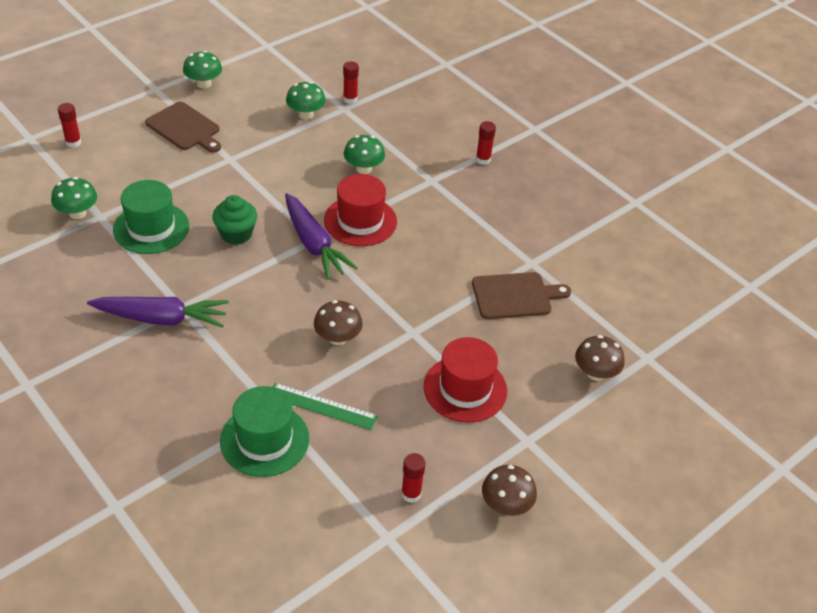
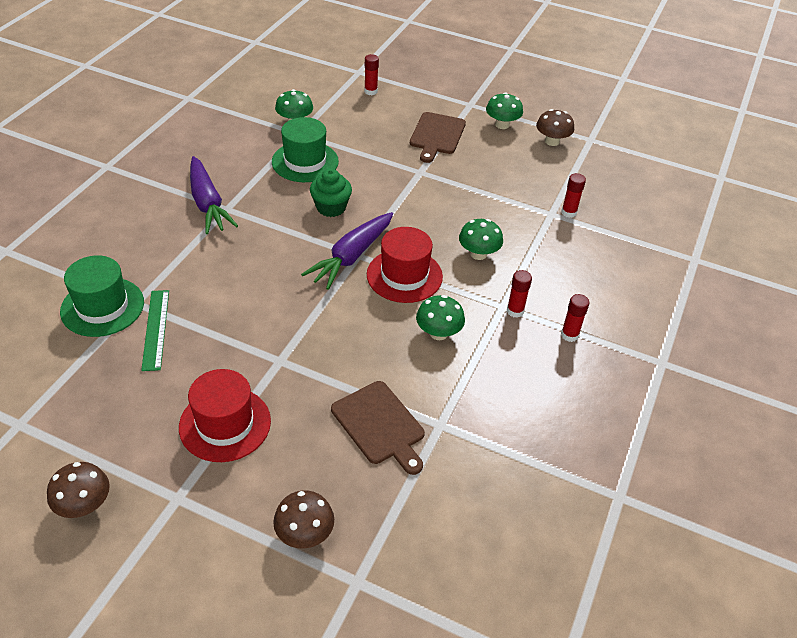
camera: 65 degrees right, 0 degrees up
(306, 114) = (519, 193): green mushroom -> green mushroom (438, 333)
(338, 338) = (243, 311): brown mushroom -> brown mushroom (552, 141)
(411, 494) = (75, 425): red glue stick -> red glue stick (515, 311)

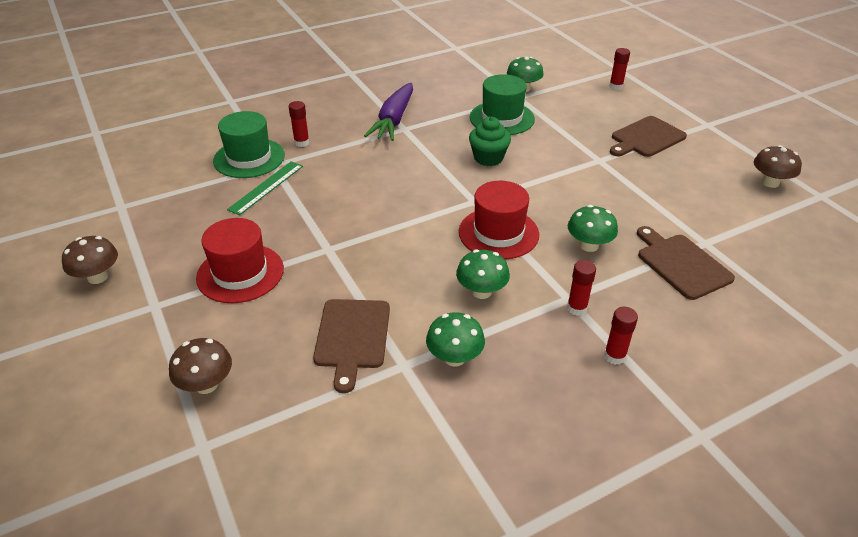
camera: 40 degrees right, 5 degrees down
(351, 256) = (467, 200): purple carrot -> none
(502, 125) = (725, 151): green mushroom -> green mushroom (454, 357)
(550, 239) = (681, 264): none -> brown cutting board
(568, 212) = (726, 249): red glue stick -> red glue stick (301, 143)

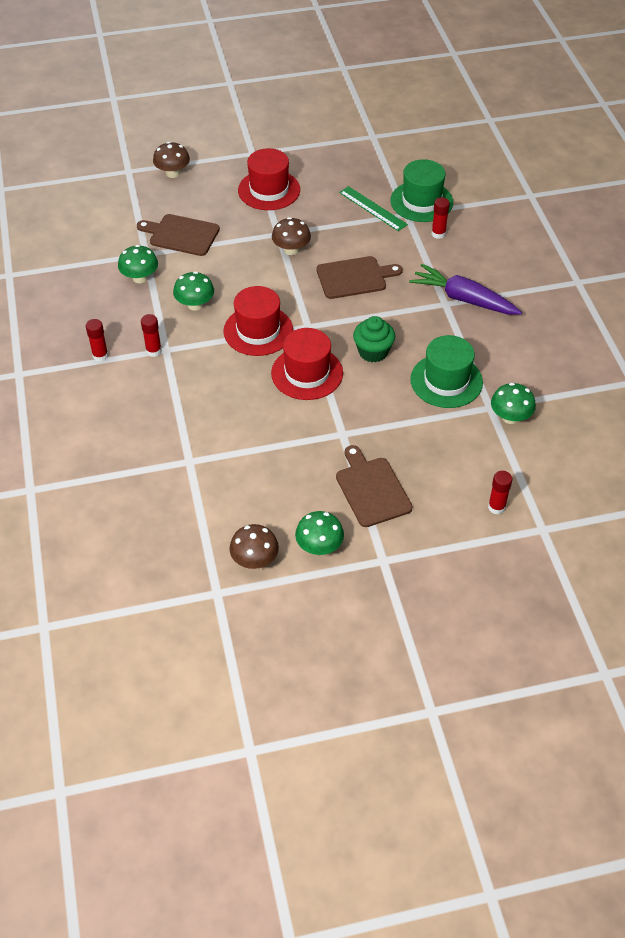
camera: 105 degrees right, 10 degrees up
(98, 277) = (292, 129): brown mushroom -> brown mushroom (291, 250)
(539, 191) = (307, 373): none -> red hat
(589, 245) = (219, 382): green mushroom -> green mushroom (319, 547)
(681, 264) = (171, 432): brown cutting board -> brown cutting board (354, 277)

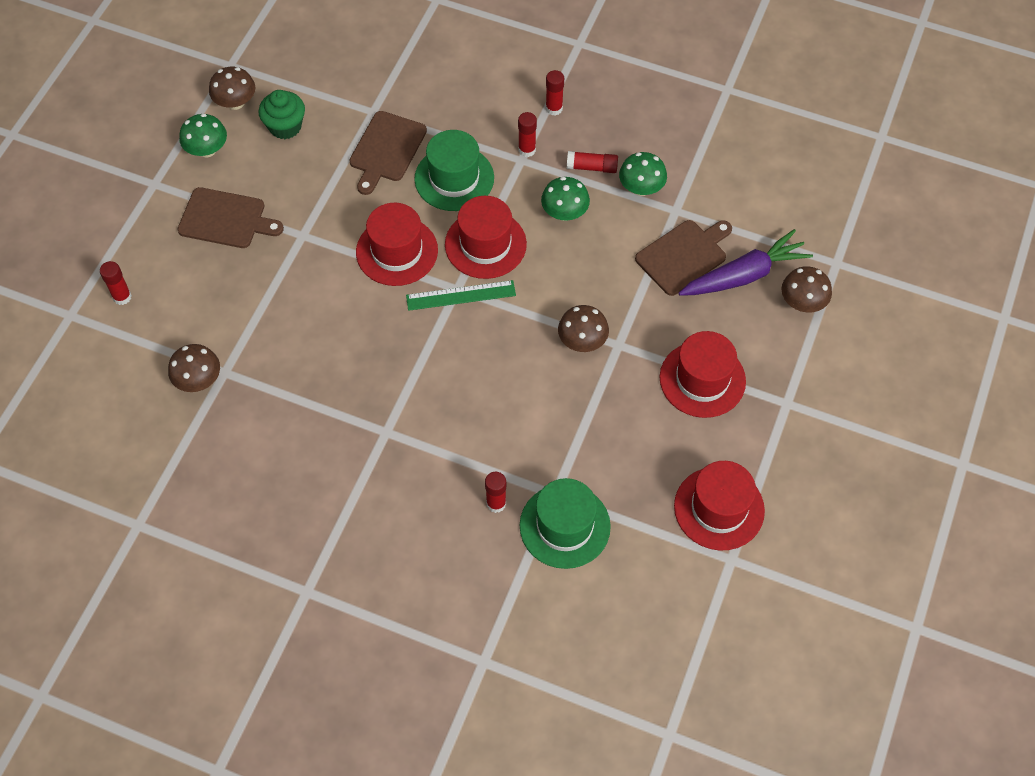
camera: 125 degrees right, 10 degrees up
(141, 310) = (592, 167): none -> red glue stick
(347, 151) = (719, 508): none -> red hat
(354, 277) = (492, 373): brown cutting board -> brown cutting board (386, 150)
(373, 208) = (591, 465): green ruler -> green ruler (461, 295)
(373, 352) = (376, 322): green cupcake -> green cupcake (285, 126)
(446, 381) = (287, 358): green hat -> green hat (454, 178)
(464, 299) = (377, 454): purple carrot -> purple carrot (744, 275)
(510, 417) = (198, 380): green mushroom -> brown mushroom

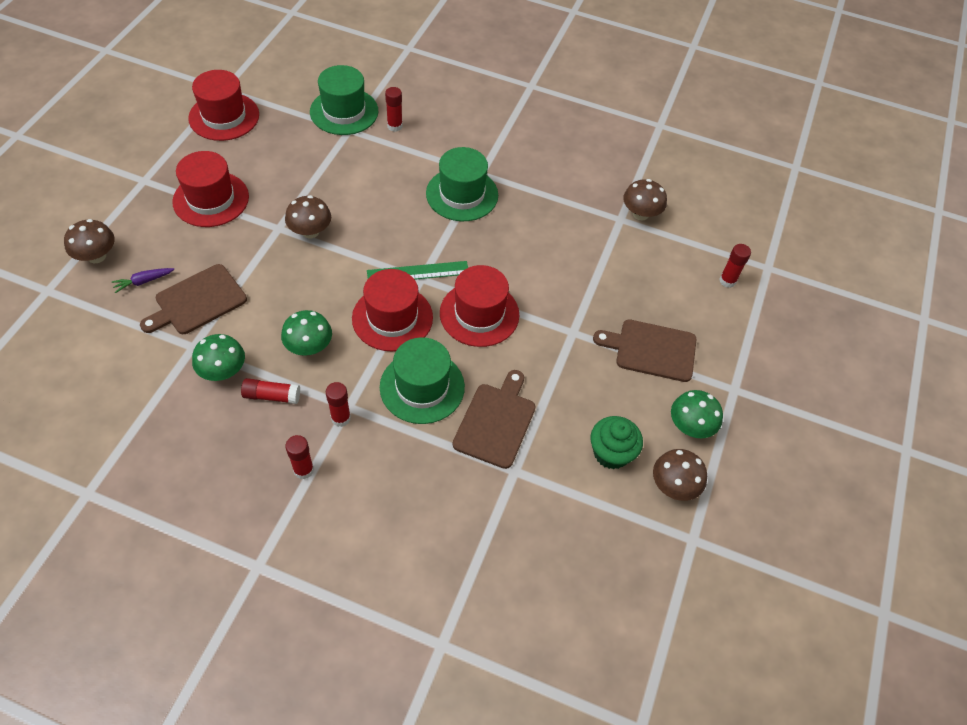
camera: 175 degrees right, 5 degrees down
(410, 399) = (462, 194): none -> green hat
(744, 275) = (143, 281): purple carrot -> purple carrot, size x0.44

